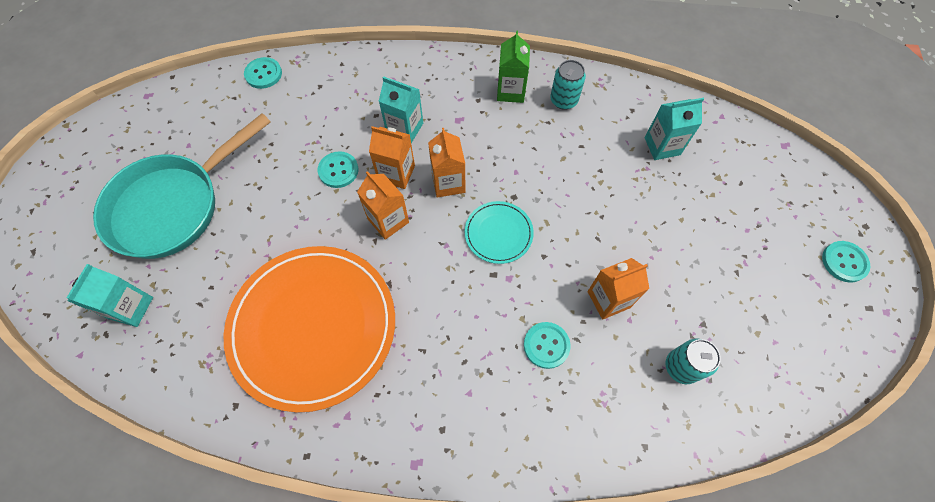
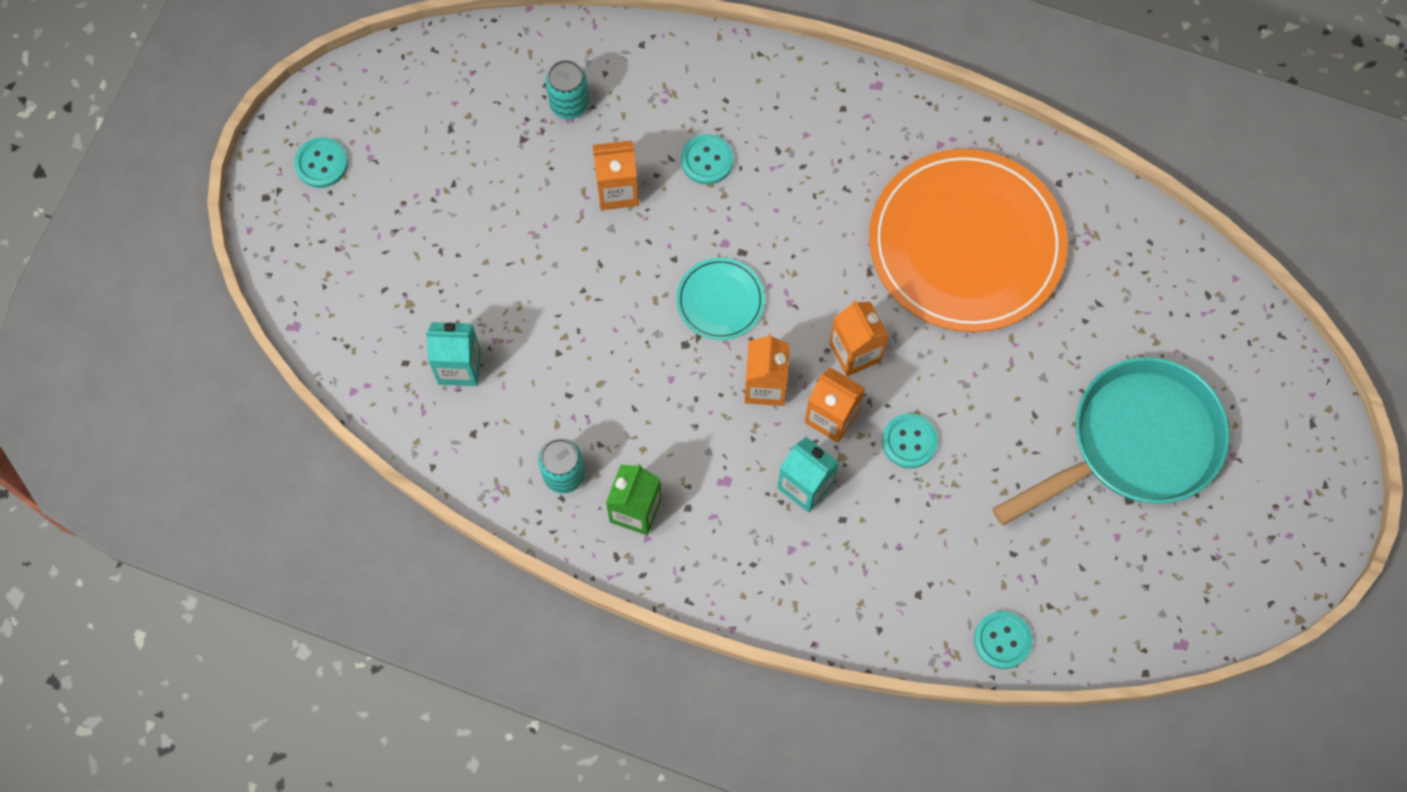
camera: 165 degrees left, 5 degrees up
(131, 308) = (1180, 318): turquoise carton -> none

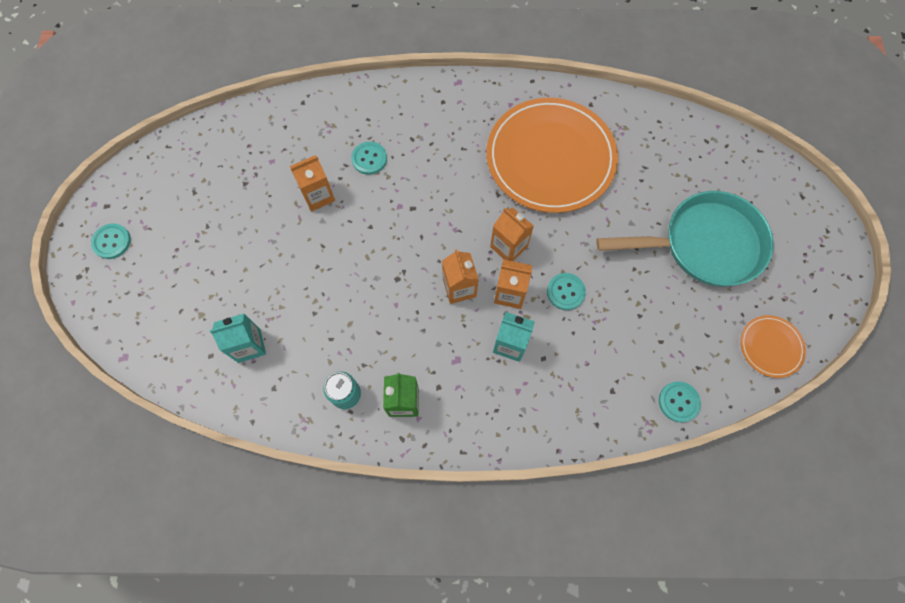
camera: 20 degrees left, 0 degrees up
(569, 104) = (268, 152): turquoise can -> none
(720, 300) = (410, 243): turquoise plate -> none
(1135, 443) = (704, 244): turquoise pan -> turquoise pan turned 45 degrees clockwise
(1163, 614) = (770, 347): none -> orange plate

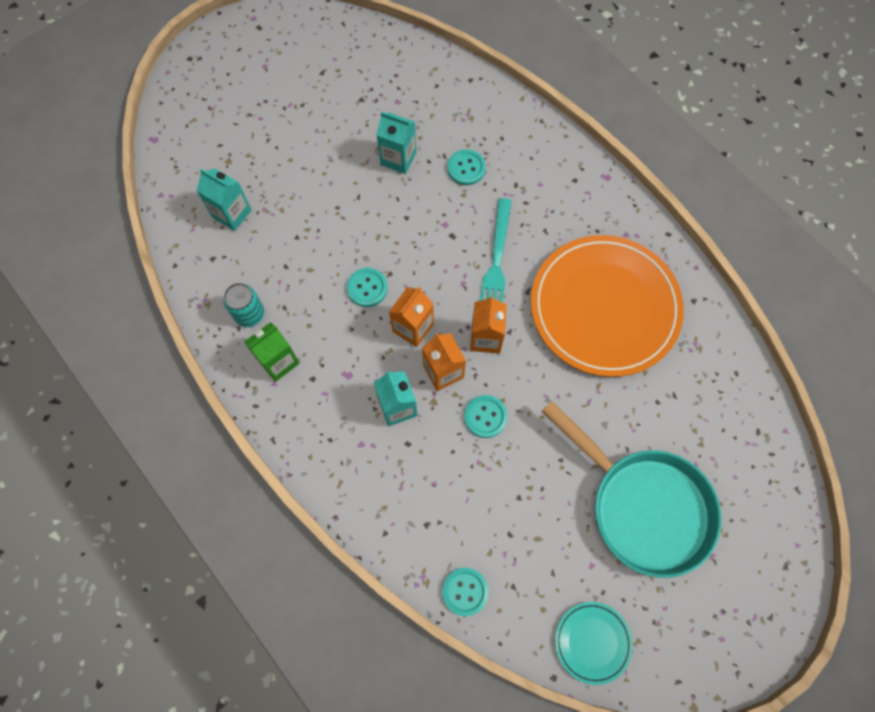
camera: 50 degrees right, 0 degrees up
(112, 242) = (234, 55): turquoise button -> turquoise button (367, 288)
(318, 196) = (398, 158): orange carton -> turquoise carton
(458, 196) = (496, 262): none -> turquoise fork
(770, 347) = (592, 642): orange plate -> turquoise plate

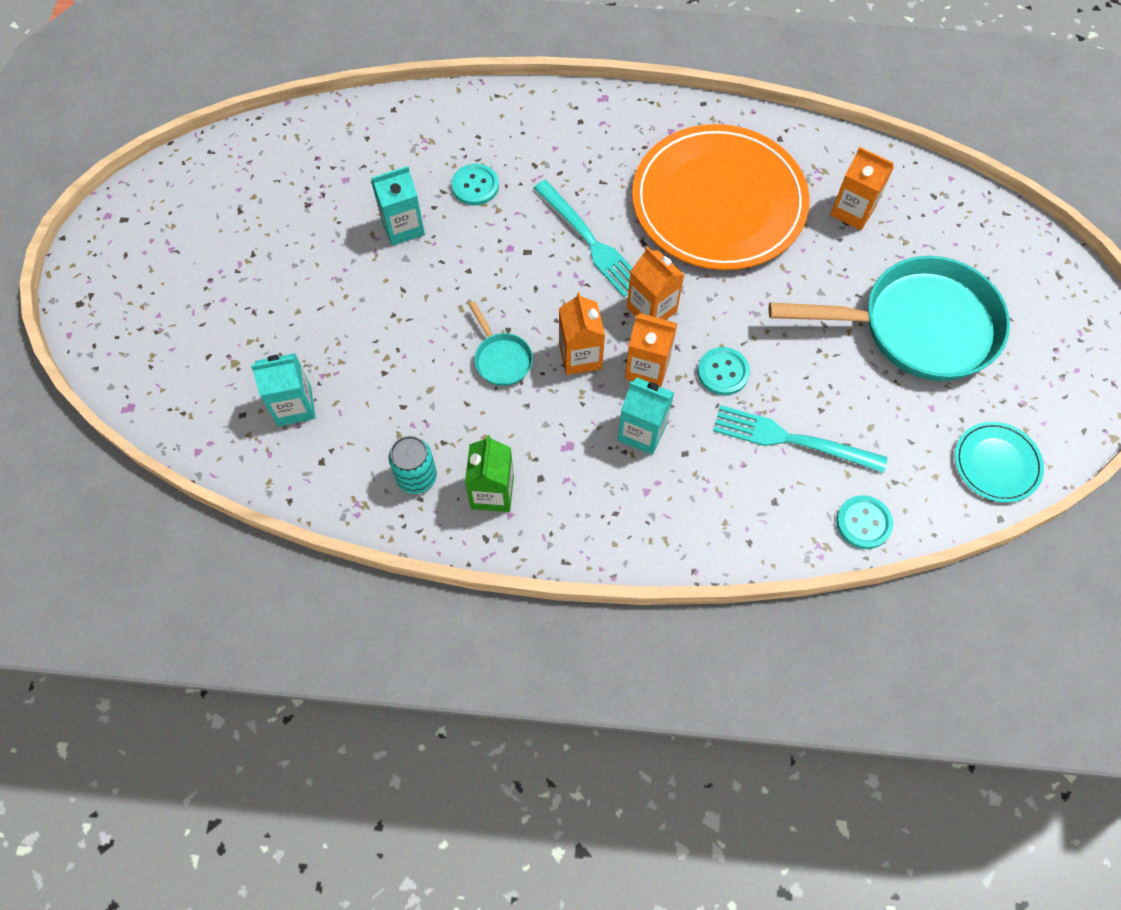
camera: 45 degrees left, 5 degrees down
(367, 288) = (501, 359): turquoise button -> turquoise pan
(479, 498) = (791, 439): none -> turquoise fork
(688, 391) = (852, 211): none -> orange carton

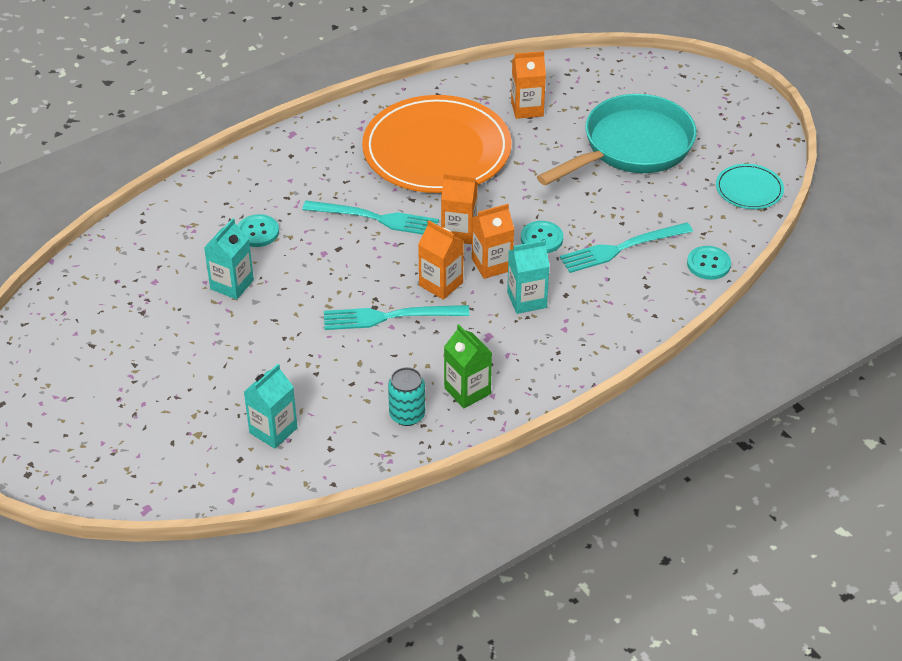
camera: 40 degrees left, 20 degrees down
(501, 359) = (389, 317): turquoise pan -> turquoise fork

